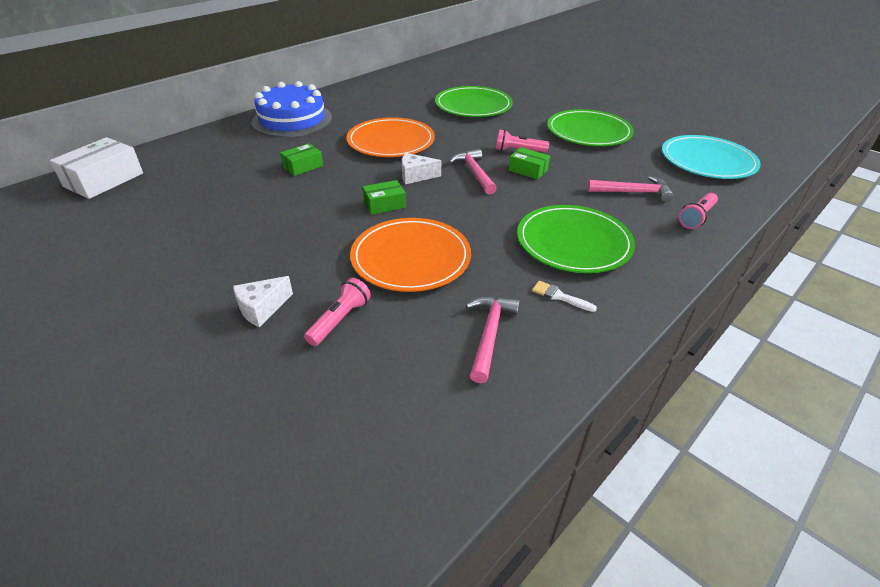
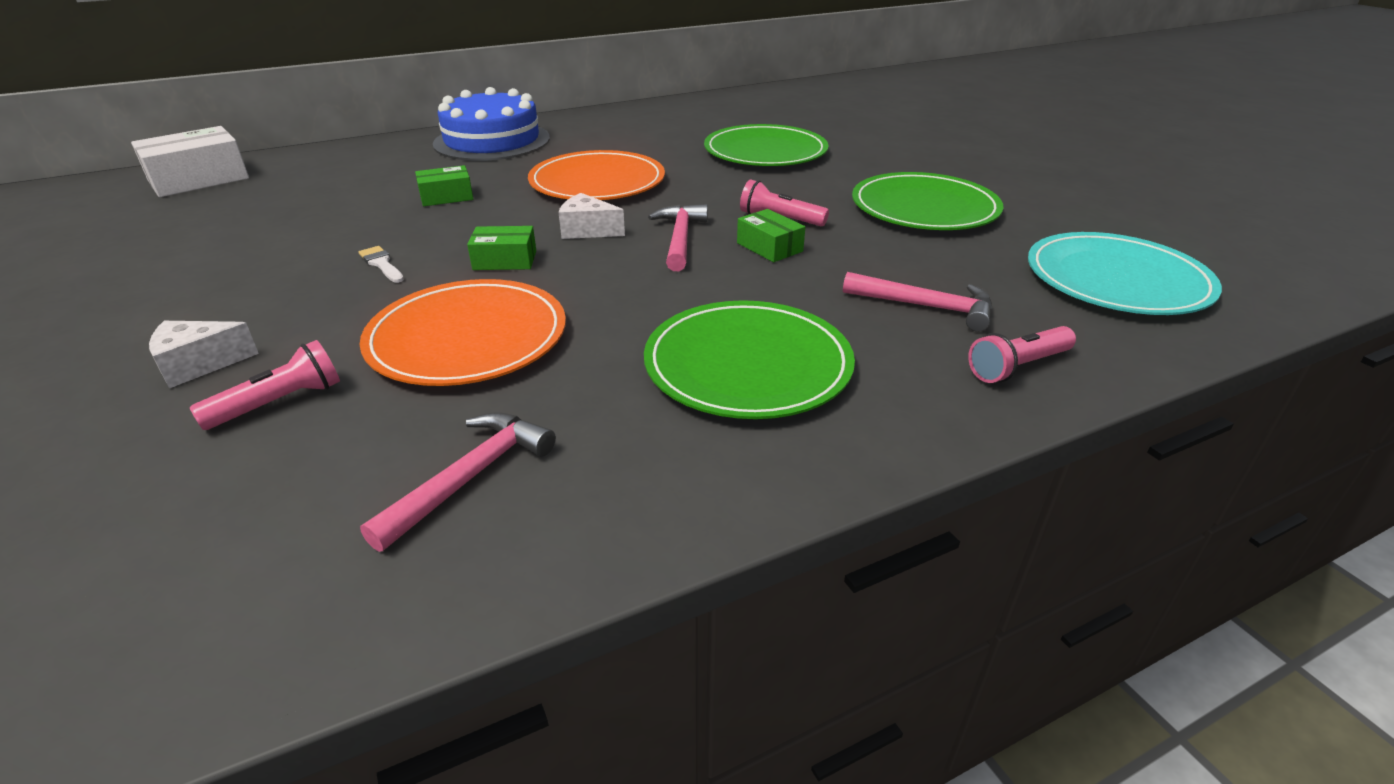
camera: 20 degrees right, 5 degrees down
(559, 296) = (643, 444): white brush -> white brush (381, 264)

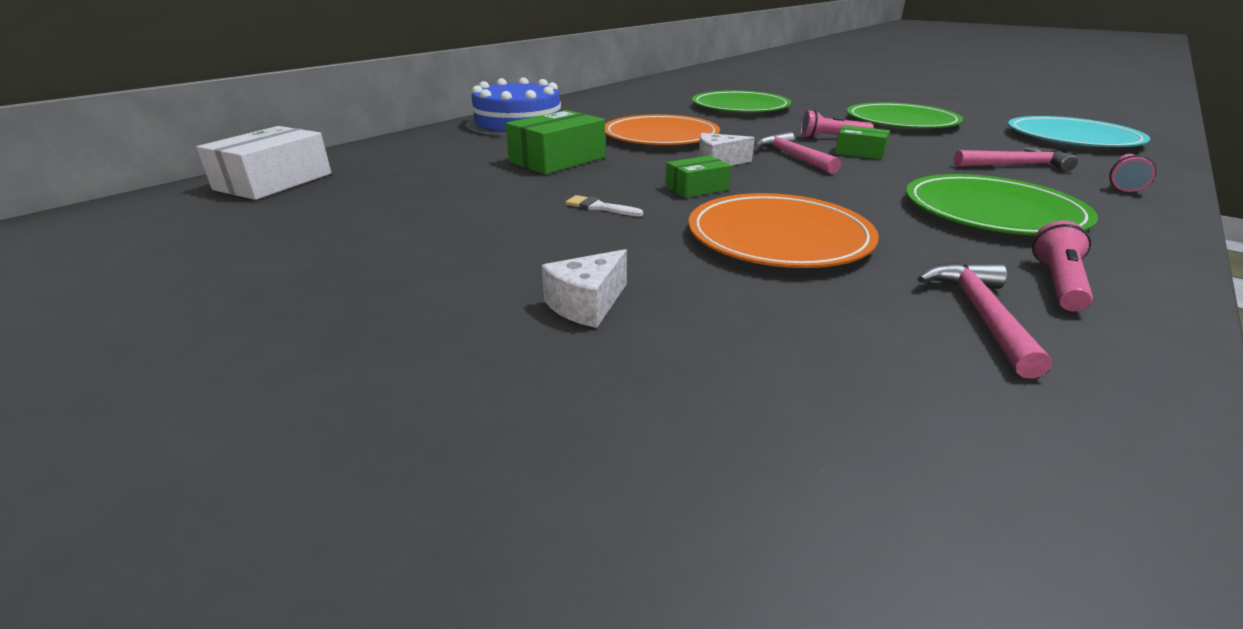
camera: 25 degrees left, 5 degrees down
(279, 403) = (725, 311): pink flashlight -> pink flashlight (1057, 283)
(446, 197) = (557, 160): green box -> green box, size x1.74

